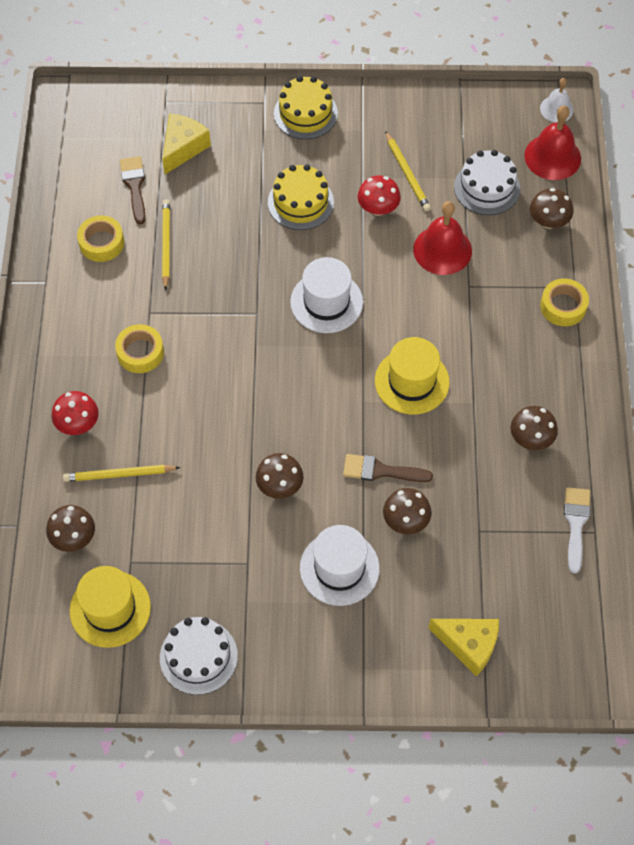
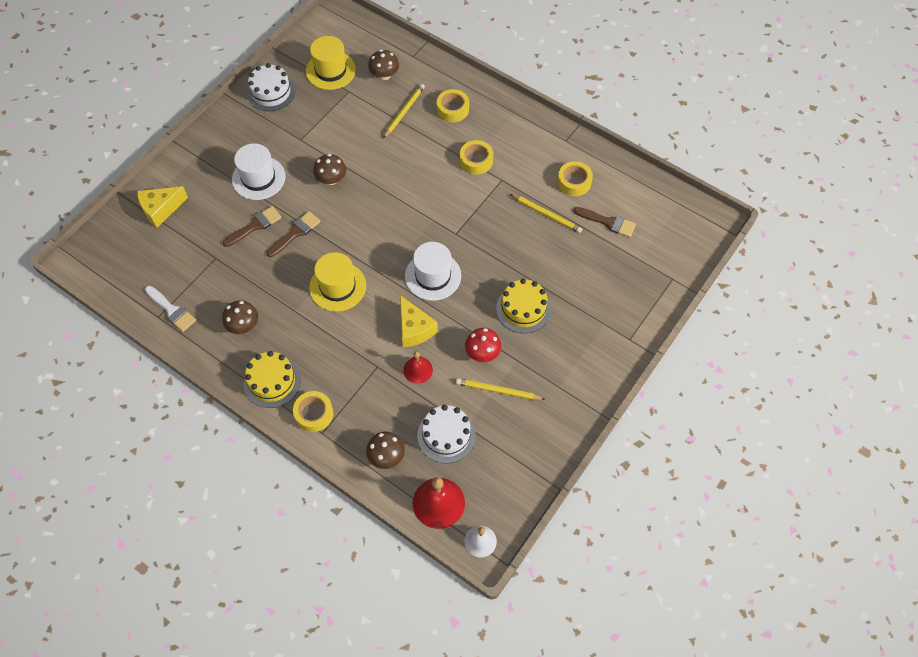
camera: 125 degrees right, 0 degrees up
(78, 424) = (452, 109): red mushroom -> yellow tape
(183, 148) = (621, 266): yellow cheese -> yellow cheese (414, 329)
(305, 113) = (600, 359): yellow cake -> yellow cake (272, 381)
(406, 520) = (255, 226): brown mushroom -> brown brush
(442, 250) = (418, 370): red bell -> red bell, size x0.60

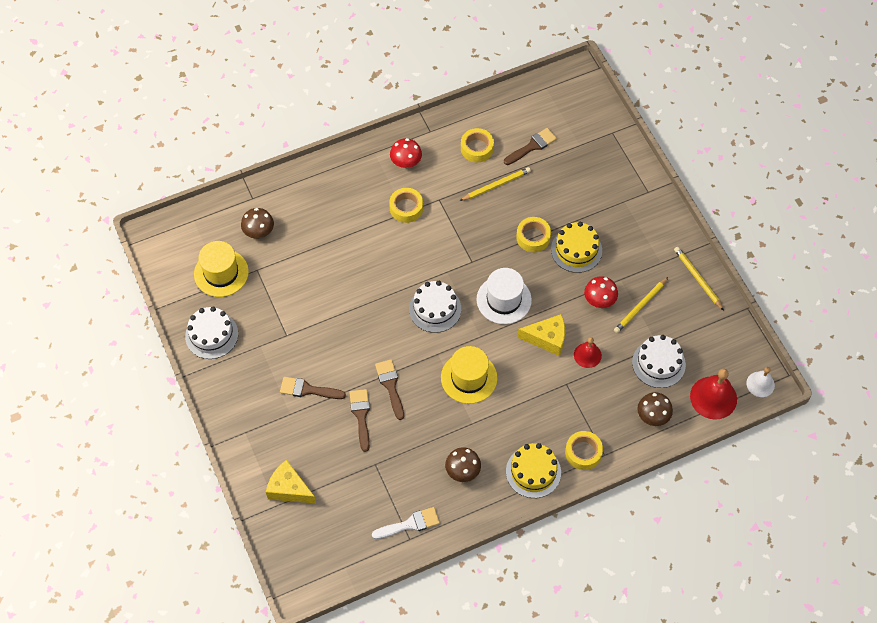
camera: 60 degrees left, 0 degrees up
(161, 209) = (289, 489): yellow cheese -> yellow cheese turned 120 degrees clockwise
(258, 178) = (308, 390): white hat -> brown brush
(331, 179) = (350, 330): brown mushroom -> none
(390, 229) = (435, 309): none -> white cake
(404, 112) = (313, 236): yellow pencil -> yellow pencil (697, 279)
(452, 109) = (337, 197): yellow tape -> yellow tape (533, 237)
(521, 138) = (406, 162): none -> red mushroom

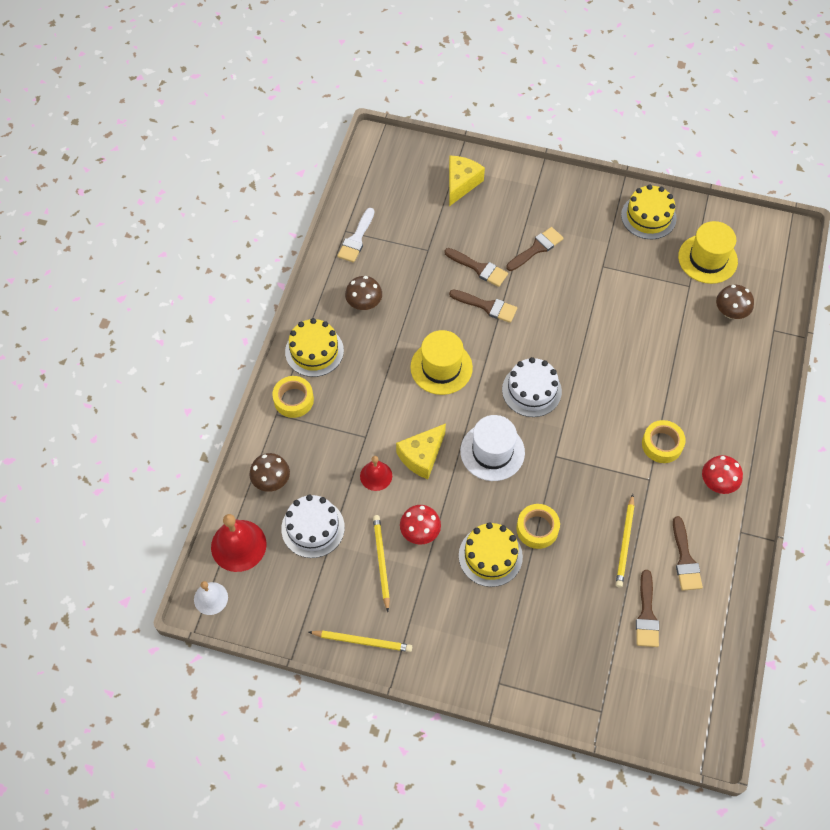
camera: 130 degrees right, 0 degrees up
(211, 335) = (648, 216): white cake -> yellow cake
(289, 489) = (461, 184): yellow cheese -> yellow cheese turned 45 degrees counterclockwise
(477, 148) = (685, 559): yellow tape -> brown brush

